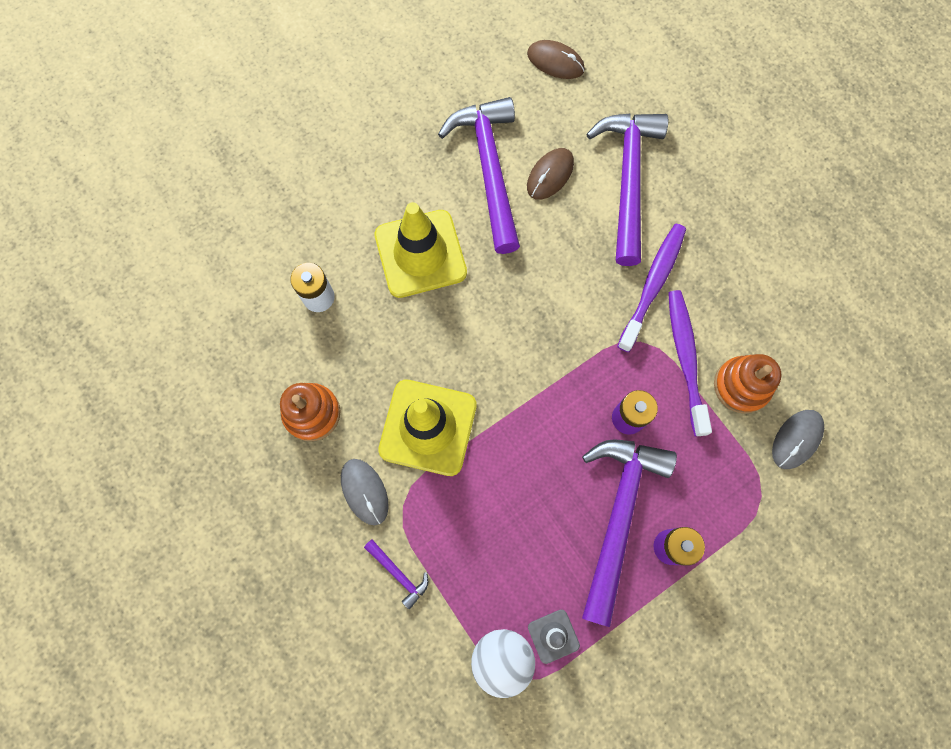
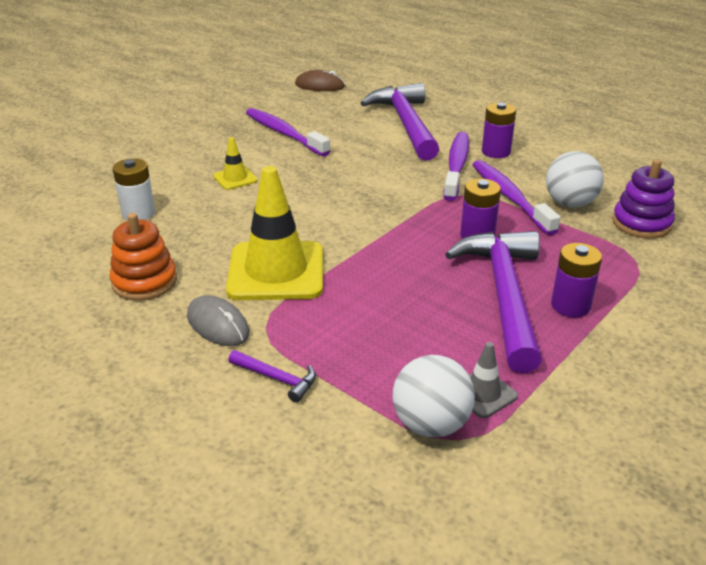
camera: 15 degrees left, 40 degrees down
(420, 254) = (235, 178): yellow traffic cone -> yellow traffic cone, size x0.46
(489, 170) = (284, 133): purple hammer -> purple toothbrush
(550, 175) = (338, 129): brown mouse -> none
(705, 266) = (496, 152): none -> purple battery
(741, 386) = (570, 203): orange stacking toy -> white ball
(796, 439) = (641, 223): grey mouse -> purple stacking toy

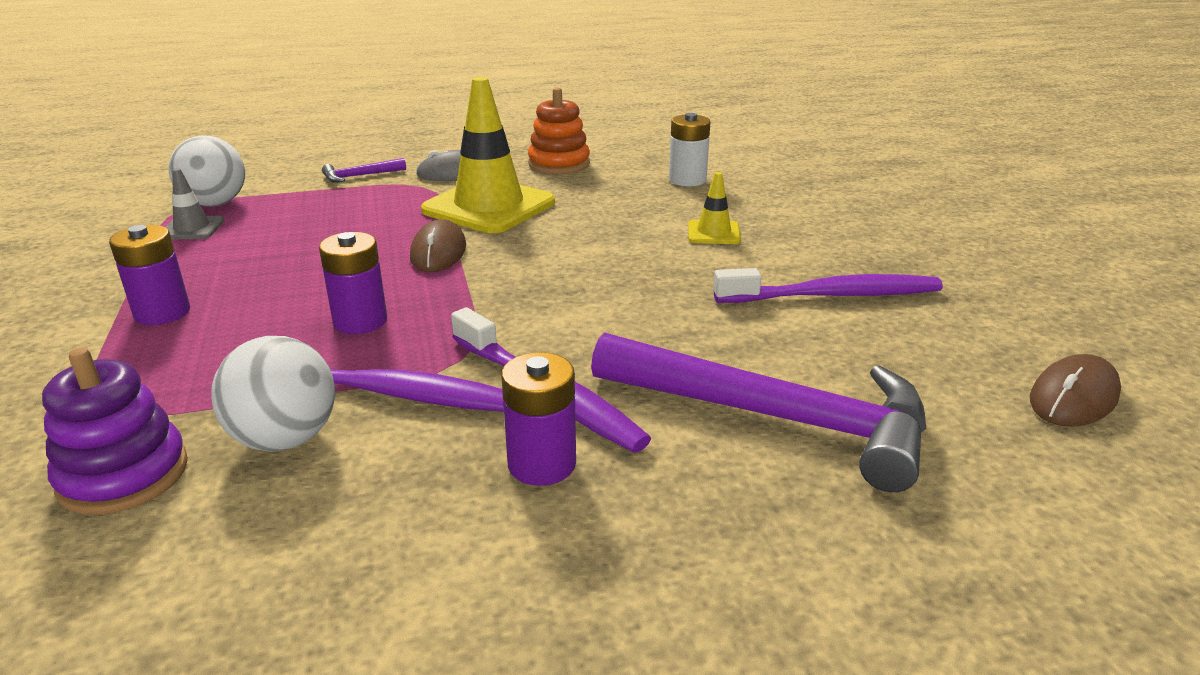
camera: 125 degrees right, 5 degrees down
(372, 254) = (438, 252): none -> brown mouse
(504, 295) = (250, 287): purple hammer -> none

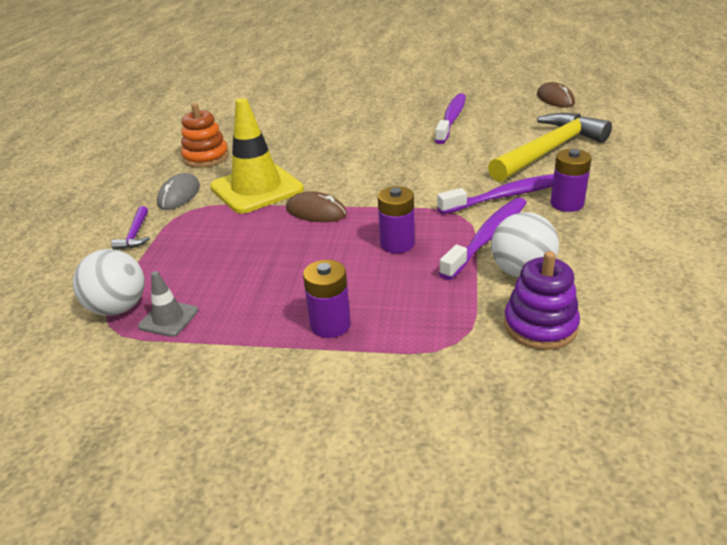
camera: 65 degrees left, 5 degrees up
(687, 180) = (280, 125): white battery -> none
(713, 233) = (361, 131): yellow traffic cone -> none
(774, 418) = (548, 151): purple hammer -> yellow hammer

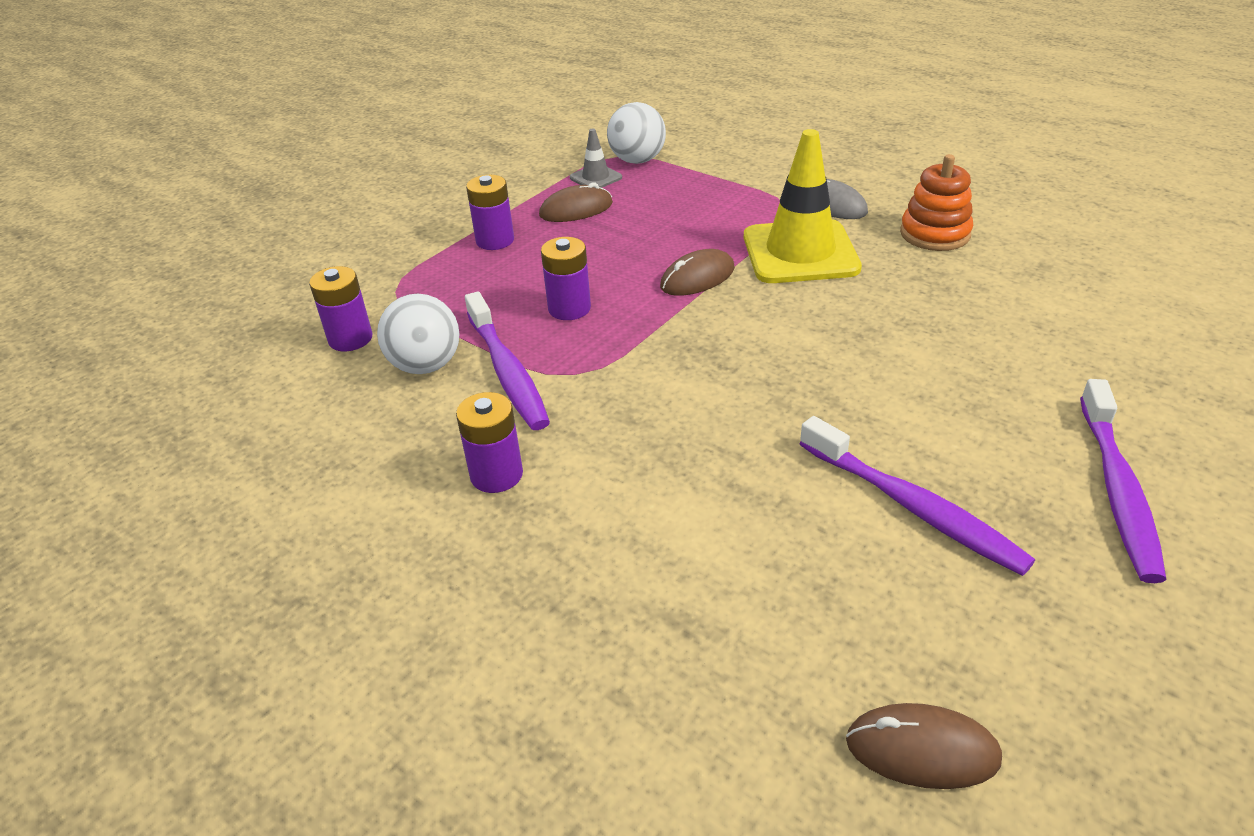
camera: 120 degrees right, 5 degrees up
(135, 234) = (760, 175): purple hammer -> none
(243, 303) = (576, 209): none -> brown mouse
(508, 196) = (575, 433): purple toothbrush -> purple toothbrush (1117, 490)
(540, 326) = (350, 339): purple stacking toy -> purple battery
(548, 151) = (664, 558): yellow hammer -> none

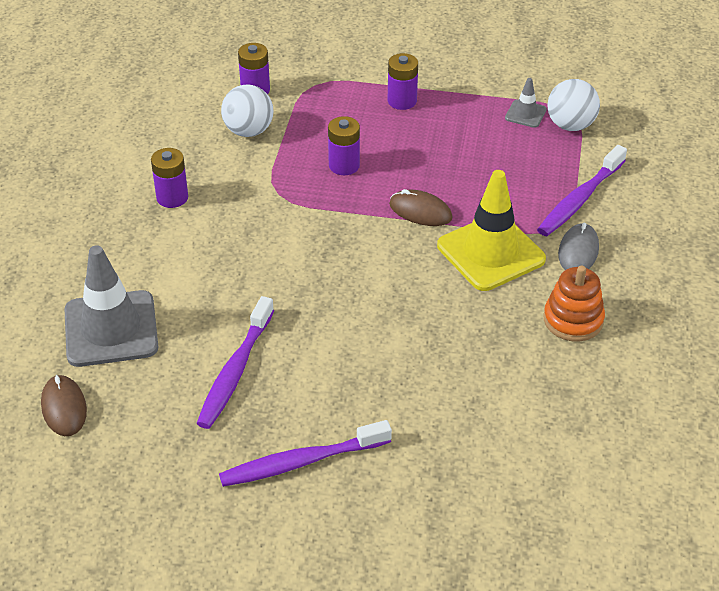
camera: 60 degrees right, 5 degrees up
(507, 372) = (262, 165): purple toothbrush -> purple toothbrush (579, 199)
(576, 209) = (471, 122): brown mouse -> none
(751, 628) = (111, 329): none -> grey traffic cone

